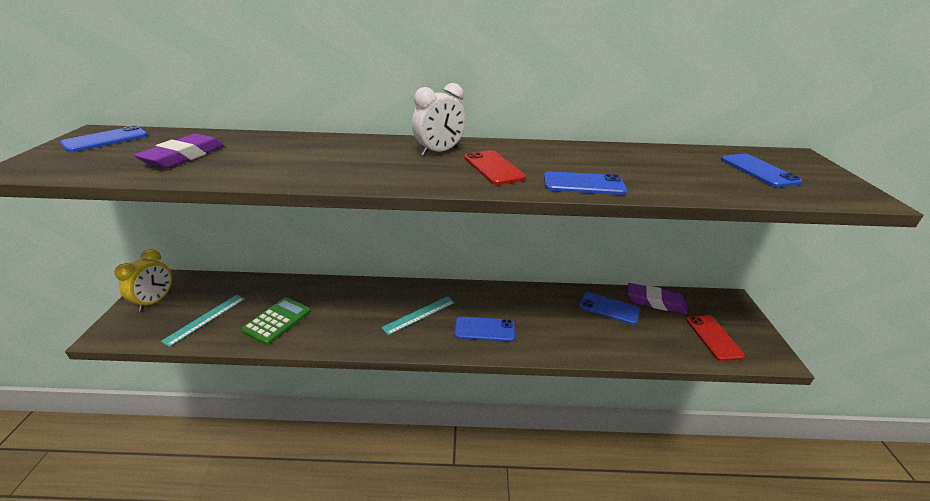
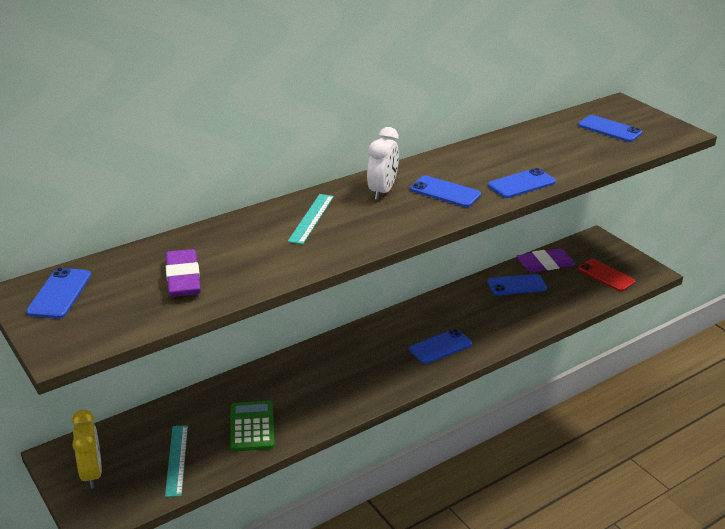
camera: 35 degrees left, 0 degrees up
(419, 314) = (373, 360): turquoise ruler -> turquoise ruler (311, 218)
(493, 168) = (445, 192): red phone -> blue phone

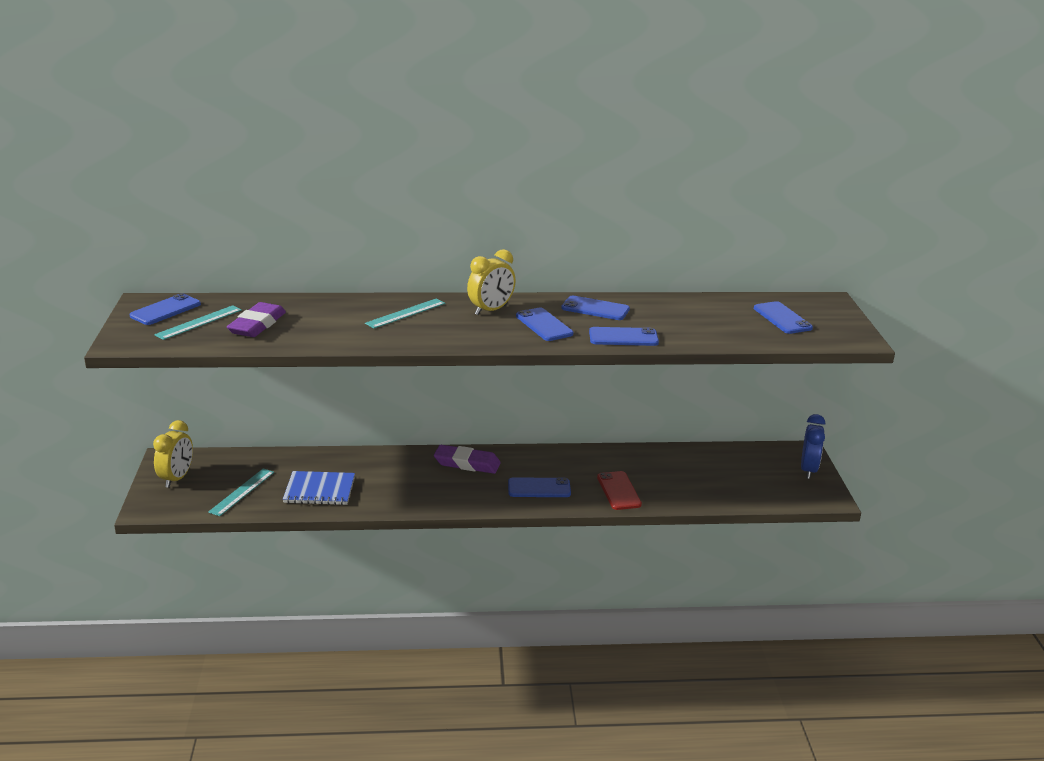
camera: 30 degrees right, 5 degrees down
(116, 296) = (199, 322): none -> turquoise ruler
(252, 426) = (319, 490): green calculator -> blue notebook
(382, 191) = (491, 310): white clock -> yellow clock
(517, 285) = (670, 464): blue phone -> blue phone (595, 309)
(545, 264) = (720, 456): purple eraser -> purple eraser (467, 463)
(606, 275) = (773, 485): red phone -> red phone (618, 491)
(616, 253) = (808, 470): none -> blue clock

